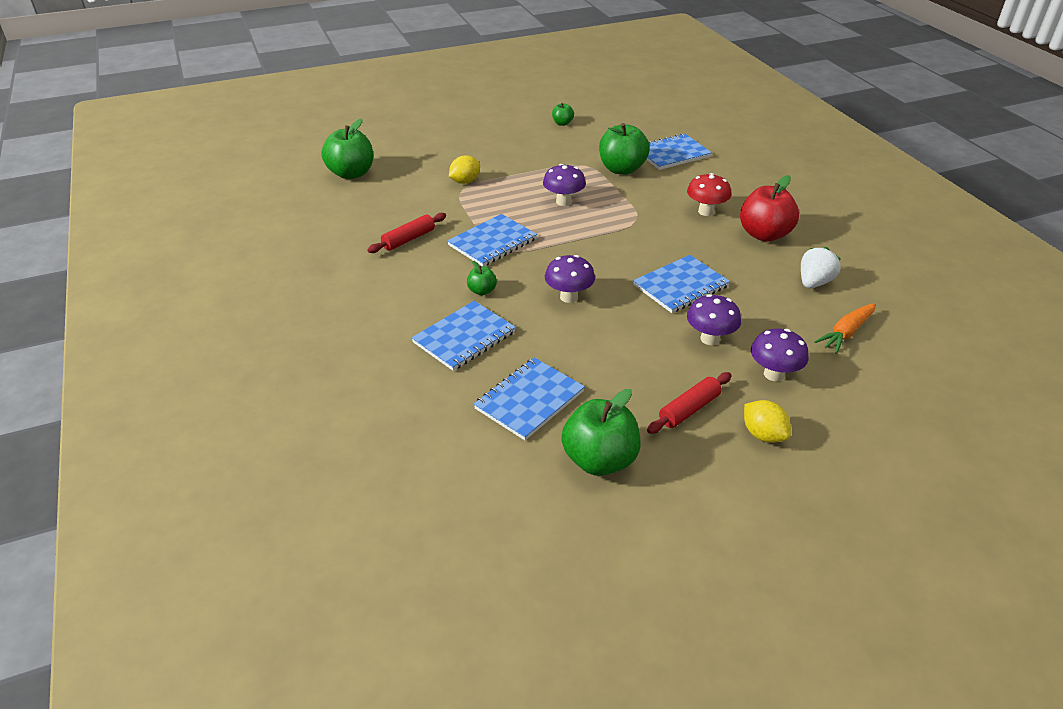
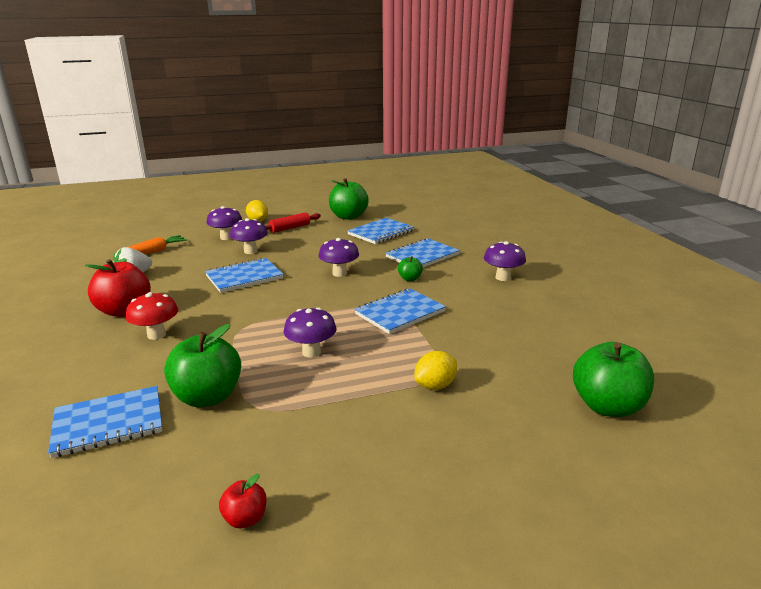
camera: 175 degrees left, 15 degrees down
(370, 297) = (503, 278): none -> purple mushroom
(408, 239) = (487, 318): red rolling pin -> none
(562, 123) = (245, 519): green apple -> red apple

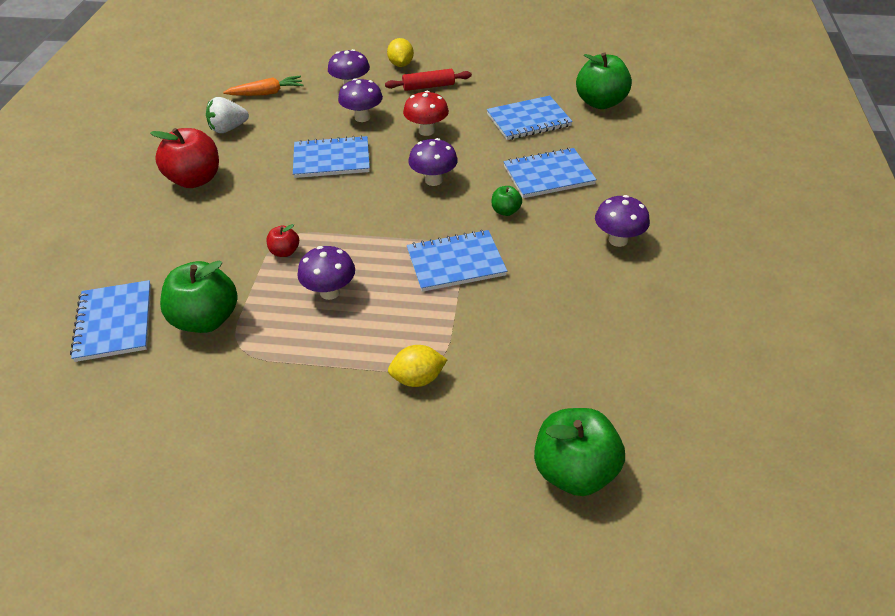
camera: 25 degrees right, 20 degrees up
(108, 423) = (114, 322): blue notebook -> blue notebook turned 75 degrees clockwise
(156, 335) = (206, 222): red mushroom -> red mushroom (426, 131)
(245, 519) = (161, 466): red apple -> red apple (285, 252)
(348, 217) = (510, 80): green apple -> green apple (600, 102)

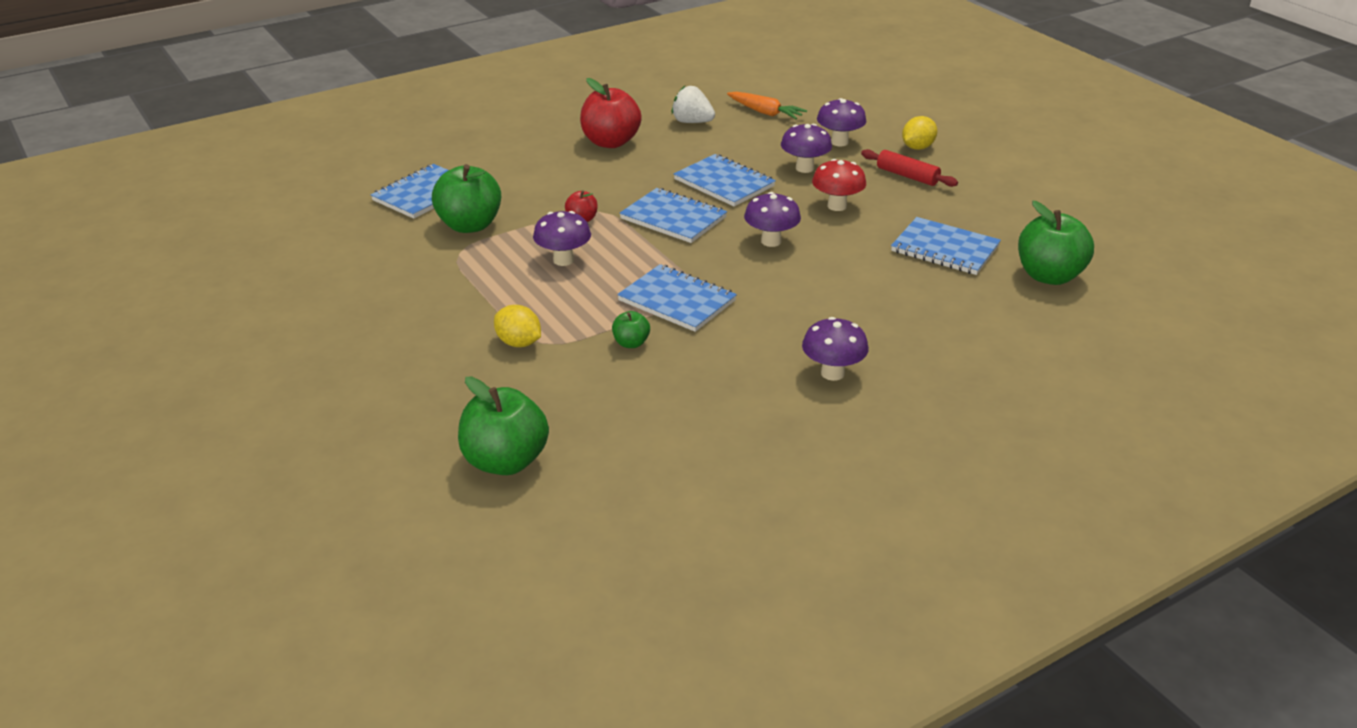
camera: 50 degrees right, 10 degrees down
(505, 211) = (783, 295): green apple -> green apple (631, 343)
(548, 175) = (873, 296): blue notebook -> blue notebook (673, 218)

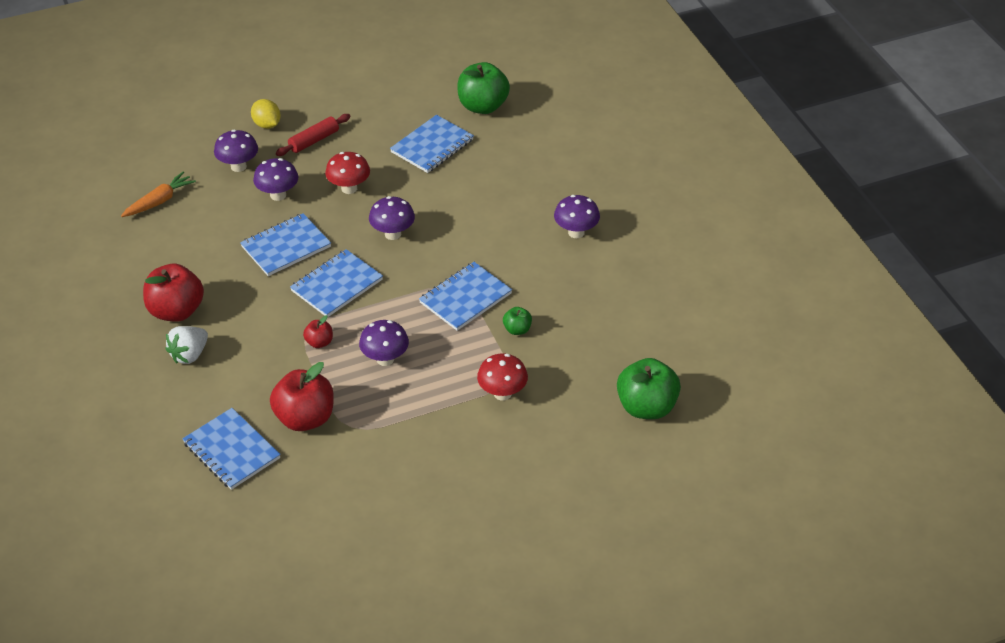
camera: 80 degrees left, 10 degrees up
(470, 225) = (305, 418): green apple -> red apple
(519, 343) = (502, 393): yellow lemon -> red mushroom
(692, 122) = (158, 251): white strawberry -> white strawberry (189, 355)

